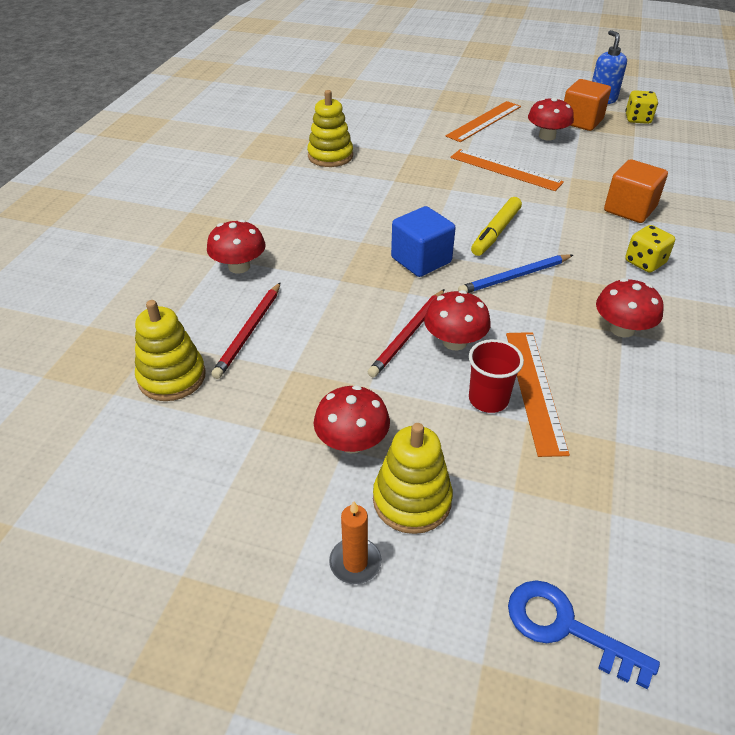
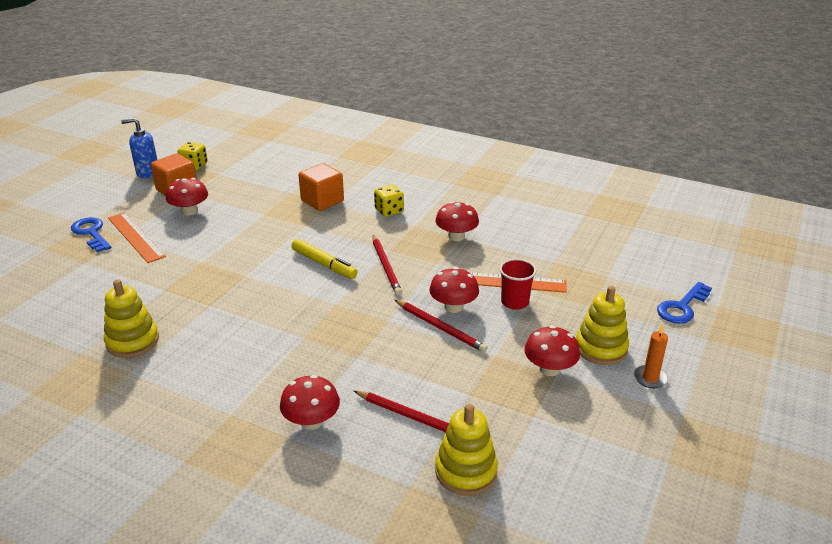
camera: 80 degrees left, 10 degrees down
(421, 260) = (347, 307): blue cube -> none
(477, 101) = (91, 233): none -> blue key
(505, 170) = (231, 242): orange ruler -> none
(514, 277) = (386, 266): blue pencil -> red pencil

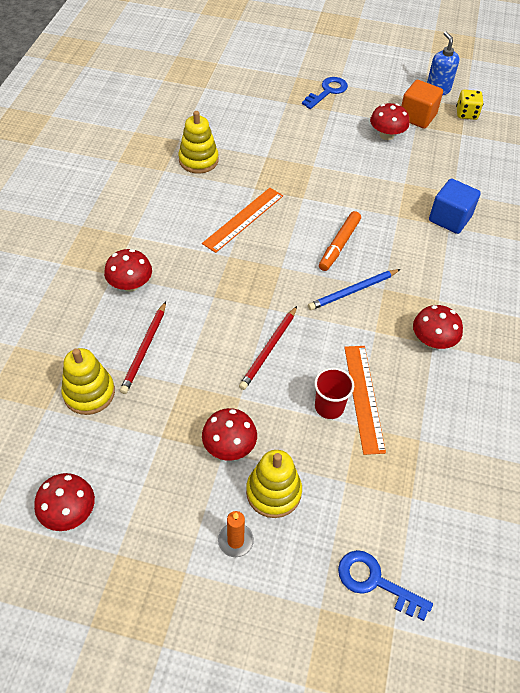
camera: 75 degrees right, 20 degrees up
(136, 237) = (333, 117): orange ruler -> orange ruler (243, 219)
(322, 201) = (450, 218): orange cube -> blue cube
(324, 264) = (339, 245): yellow marker -> orange marker
(386, 266) = (353, 291): red pencil -> blue pencil
(389, 211) = (456, 275): yellow dice -> none
(453, 307) = (304, 355): red mushroom -> red mushroom (69, 512)

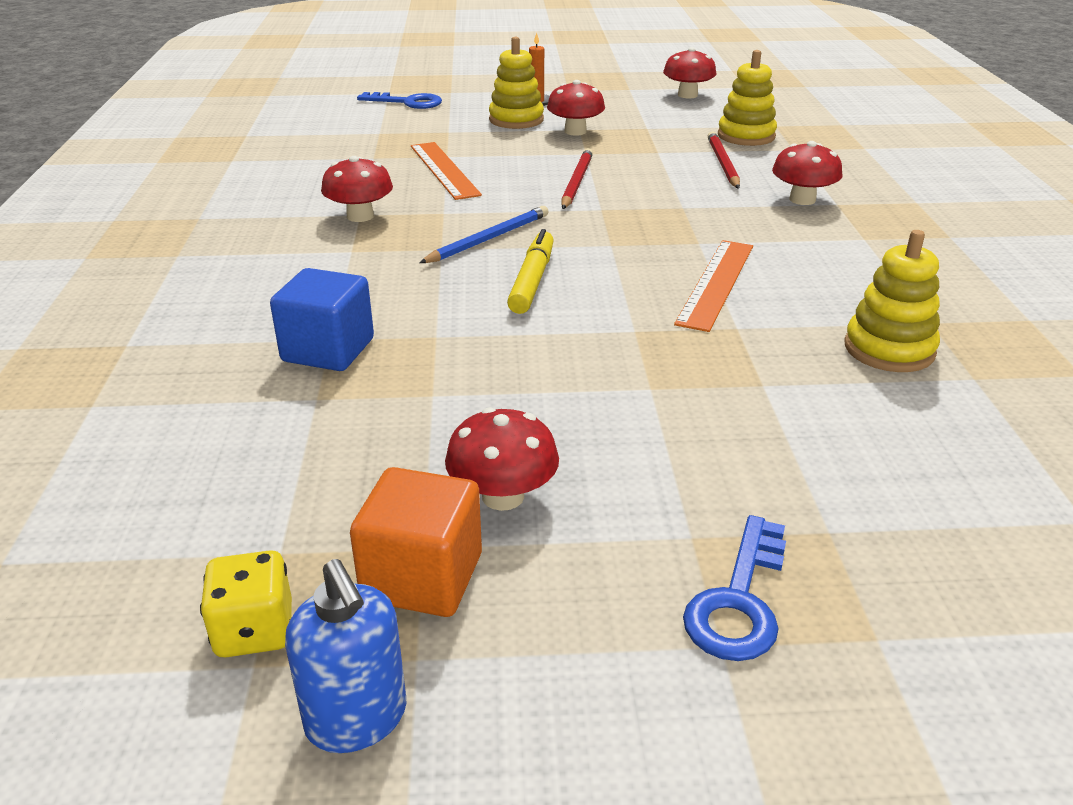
camera: 165 degrees right, 20 degrees down
(329, 407) = (482, 160): red cup -> none
(339, 245) = (532, 281): orange marker -> yellow marker

